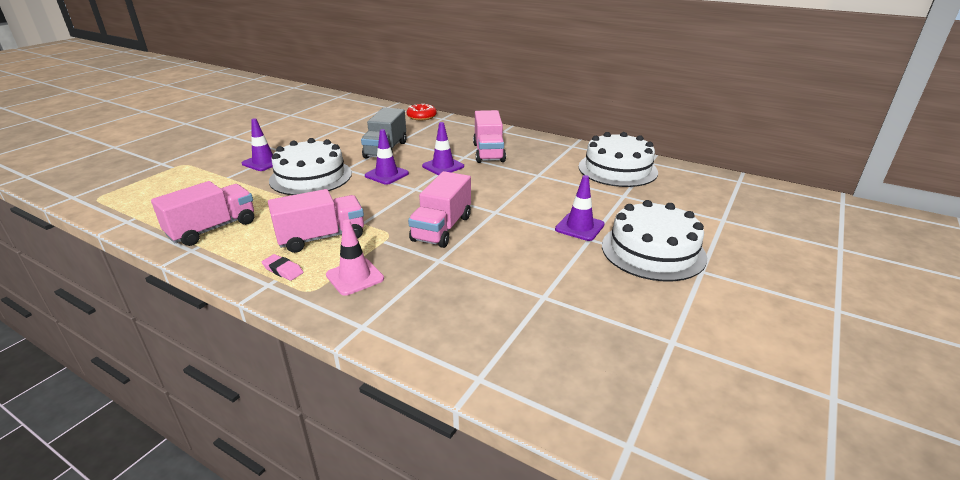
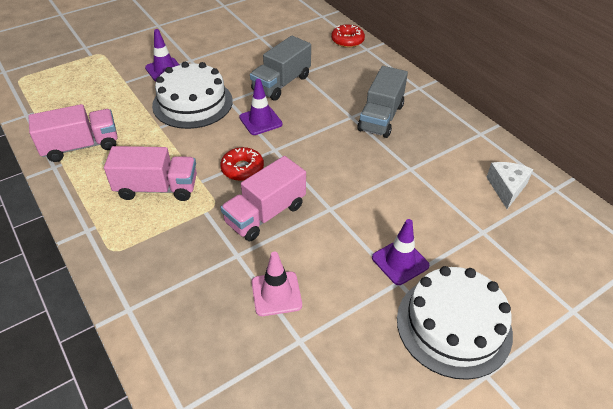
camera: 25 degrees right, 15 degrees up
(283, 270) = (106, 218): pink eraser -> none
(355, 277) = (156, 248): pink traffic cone -> pink traffic cone (276, 294)
(395, 206) = (242, 169): none -> red donut
(443, 166) = (321, 125): purple traffic cone -> none
(488, 152) = (381, 118): pink truck -> grey truck
(617, 169) = (506, 188): white cake -> white cheese

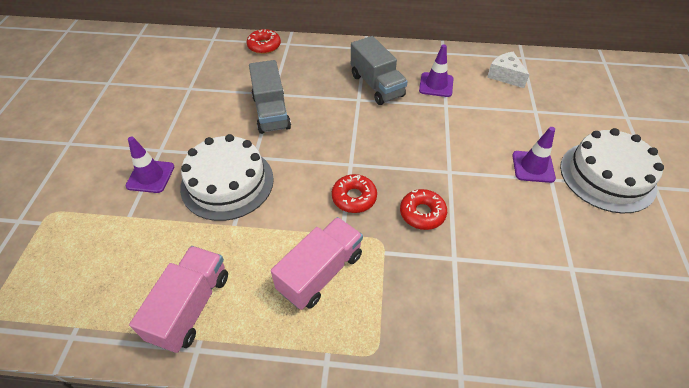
camera: 50 degrees left, 5 degrees up
(260, 121) = (305, 152): purple traffic cone -> purple traffic cone (436, 85)
(265, 214) = (422, 213): pink truck -> red donut
(276, 294) = (515, 256): pink traffic cone -> none

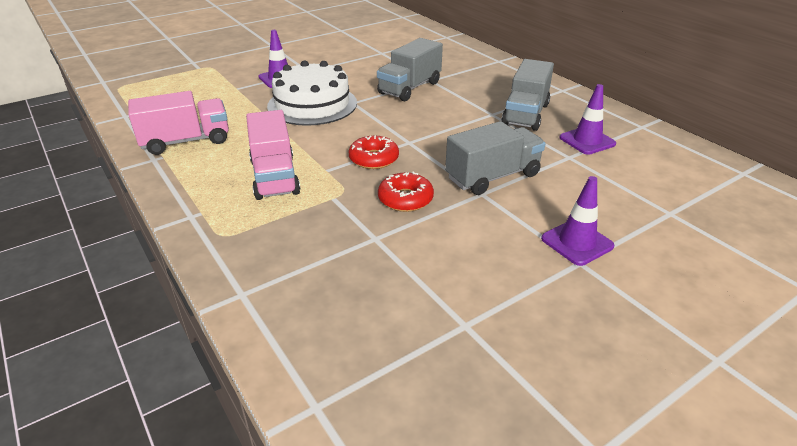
camera: 50 degrees right, 15 degrees down
(264, 46) = (476, 54): red donut -> none
(320, 272) = (275, 177): pink truck -> pink truck turned 75 degrees clockwise
(435, 153) = (492, 177): none -> grey truck
(505, 75) = (686, 173): white cheese -> none
(607, 176) = (661, 306): white cake -> none

